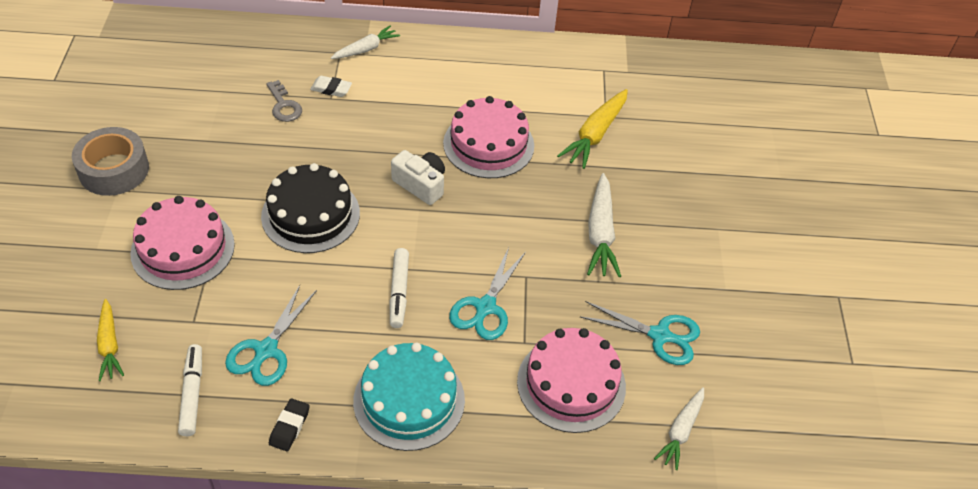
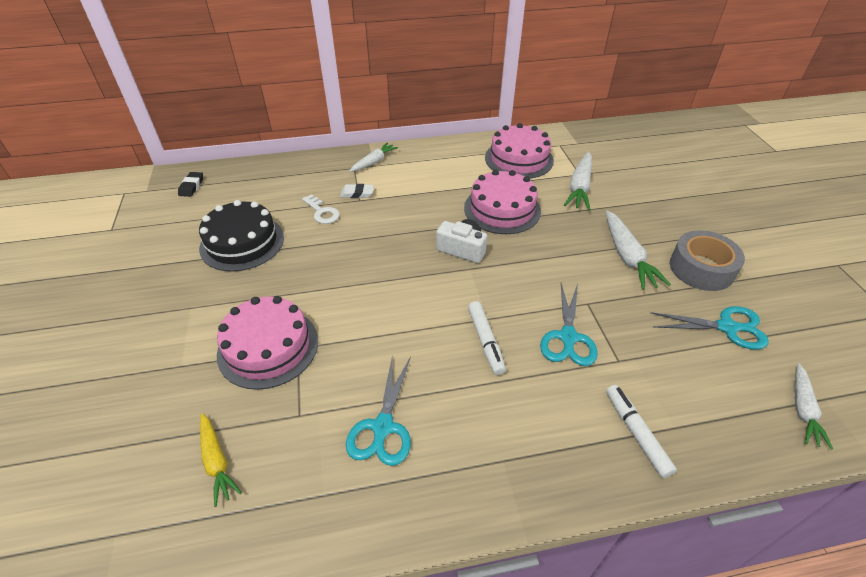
camera: 10 degrees left, 5 degrees down
(114, 170) = (183, 291): grey tape -> grey tape (701, 268)
(192, 393) = (321, 494): white marker -> white marker (636, 433)
(284, 106) = (322, 212): grey key -> white key
(289, 427) = (437, 504): black eraser -> black eraser (191, 186)
(310, 214) = (378, 292): black cake -> black cake (242, 242)
(409, 400) = (544, 443): turquoise cake -> none
(571, 384) = (681, 389): pink cake -> pink cake (519, 159)
(595, 135) = (579, 187): yellow carrot -> white carrot

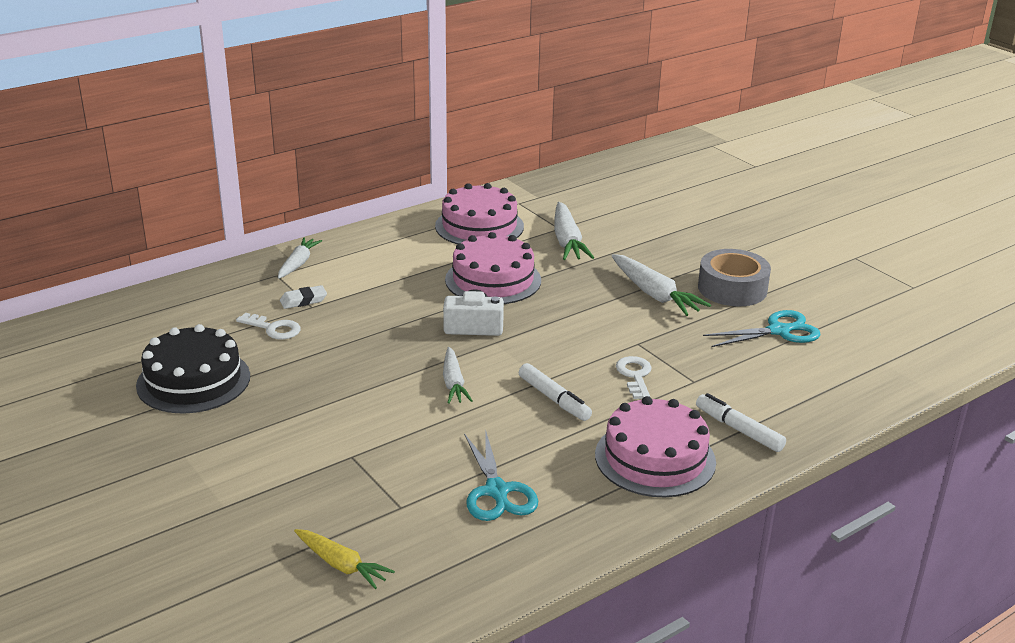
camera: 25 degrees left, 15 degrees down
(191, 186) = (63, 340): black eraser -> none
(268, 347) = (316, 464): pink cake -> pink cake (655, 458)
(568, 337) = (635, 375): turquoise scissors -> white key
(803, 410) = (869, 375): white carrot -> white carrot (453, 383)

